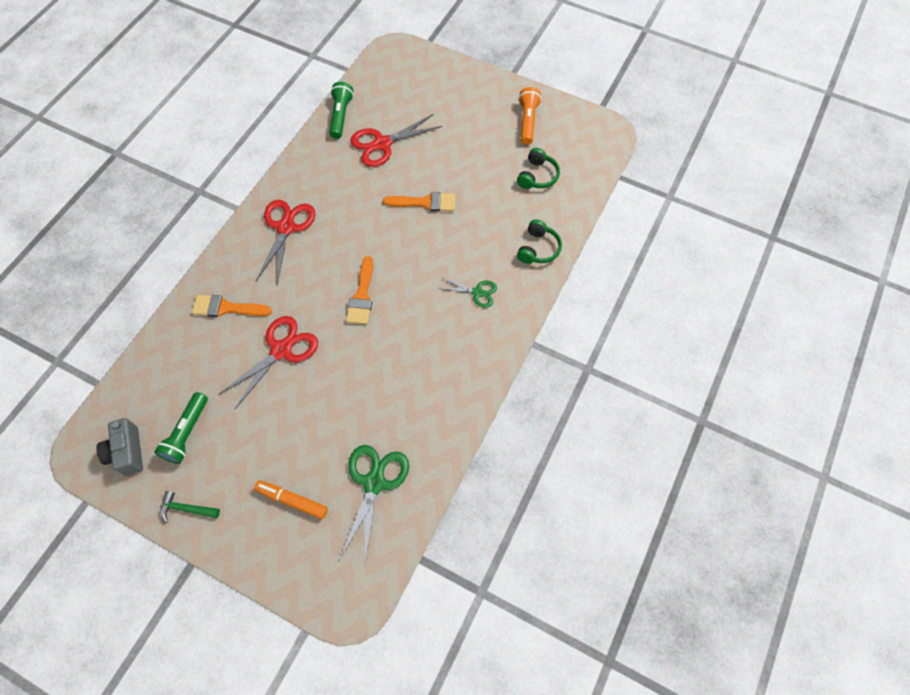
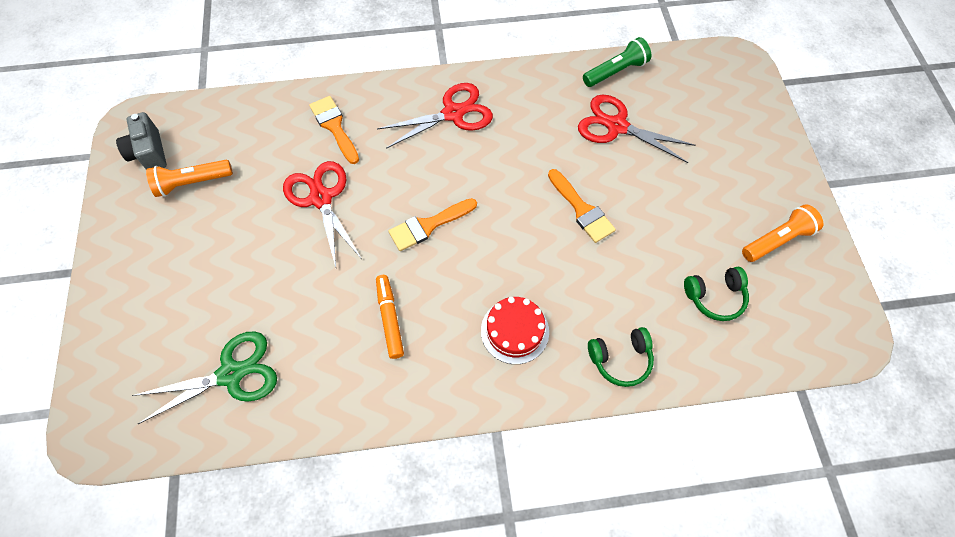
camera: 55 degrees right, 0 degrees up
(127, 452) = (149, 152): grey camera -> grey camera turned 60 degrees counterclockwise
(186, 508) = (120, 232): green hammer -> none
(187, 433) = (192, 183): green flashlight -> orange flashlight
(281, 350) = (321, 198): red scissors -> red scissors turned 120 degrees counterclockwise
(292, 500) = (173, 312): orange marker -> orange marker (390, 318)
(477, 292) = (514, 331): green scissors -> red cake

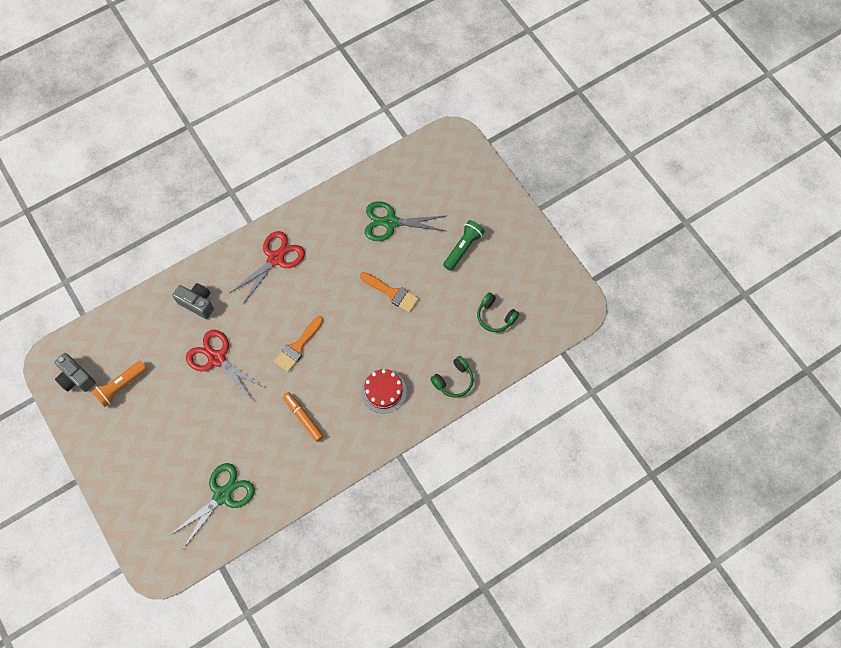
camera: 25 degrees left, 5 degrees up
(334, 126) = (197, 303): orange brush -> grey camera
(616, 71) = (373, 179): green flashlight -> green flashlight (463, 248)
(616, 126) = (390, 222): red scissors -> green scissors
(715, 297) = (495, 316): green headphones -> green headphones turned 75 degrees clockwise
(777, 240) = (520, 262): orange flashlight -> none

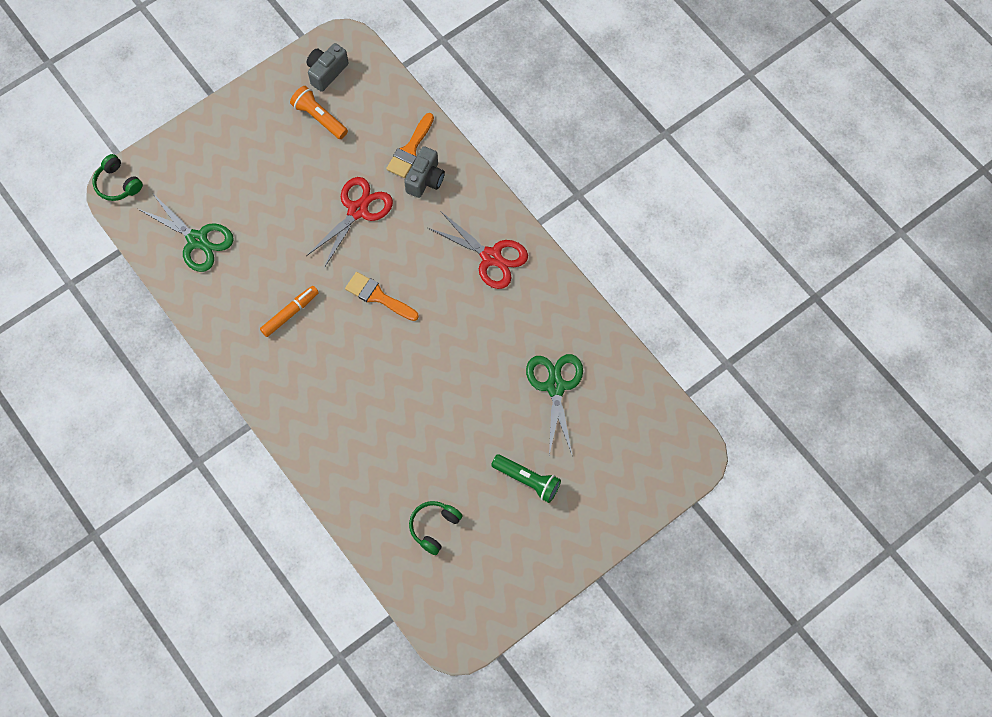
camera: 85 degrees right, 0 degrees up
(384, 391) = (327, 400): red cake -> none
(392, 293) = (456, 397): orange brush -> orange brush (410, 150)
(453, 380) = (345, 481): green headphones -> green headphones (117, 184)

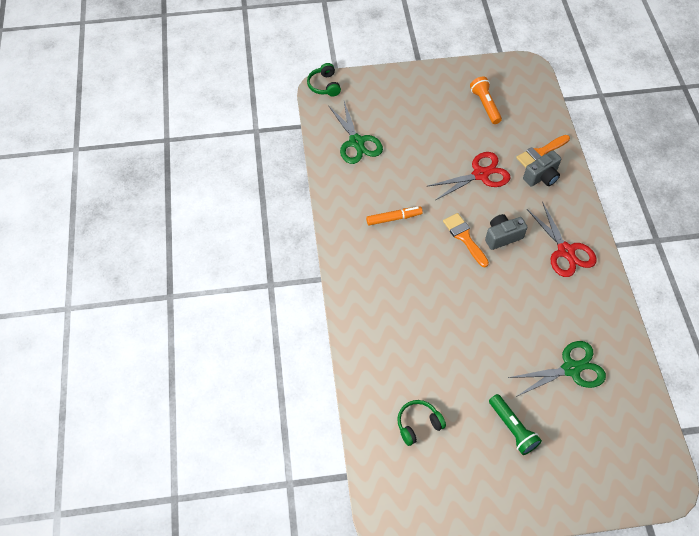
camera: 30 degrees right, 10 degrees down
(326, 72) = (506, 80): grey camera -> grey camera (502, 236)
(555, 386) = (571, 369): green scissors -> green scissors turned 45 degrees clockwise

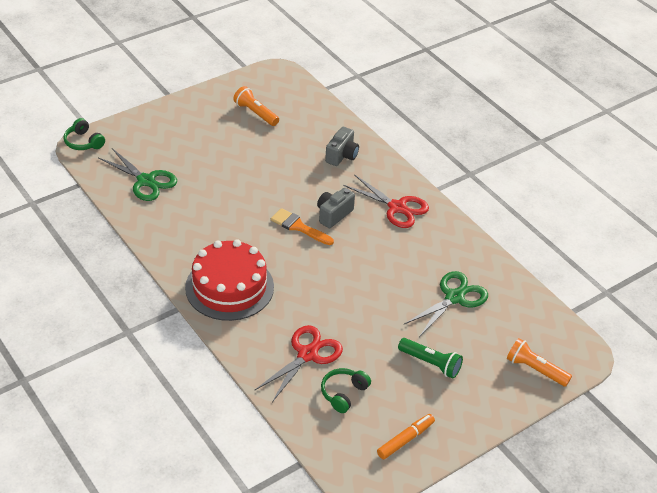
camera: 30 degrees left, 15 degrees down
(374, 275) = (229, 287): none -> red cake
(394, 218) = (221, 233): orange marker -> orange marker (405, 440)
(480, 174) = (284, 171): red scissors -> red scissors (307, 354)
(540, 153) = (329, 137): orange brush -> none
(609, 479) = (535, 369): none -> orange flashlight

